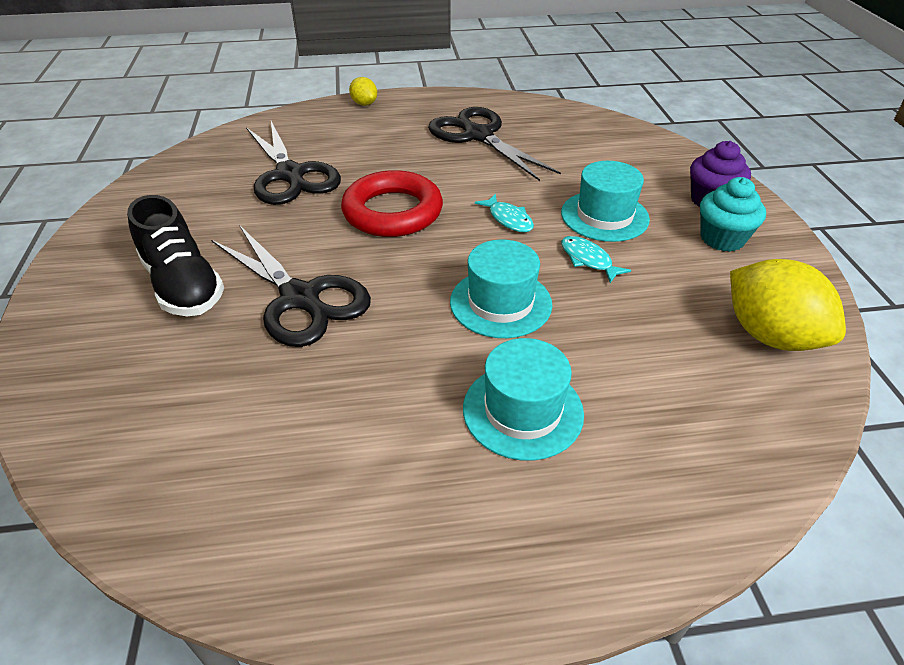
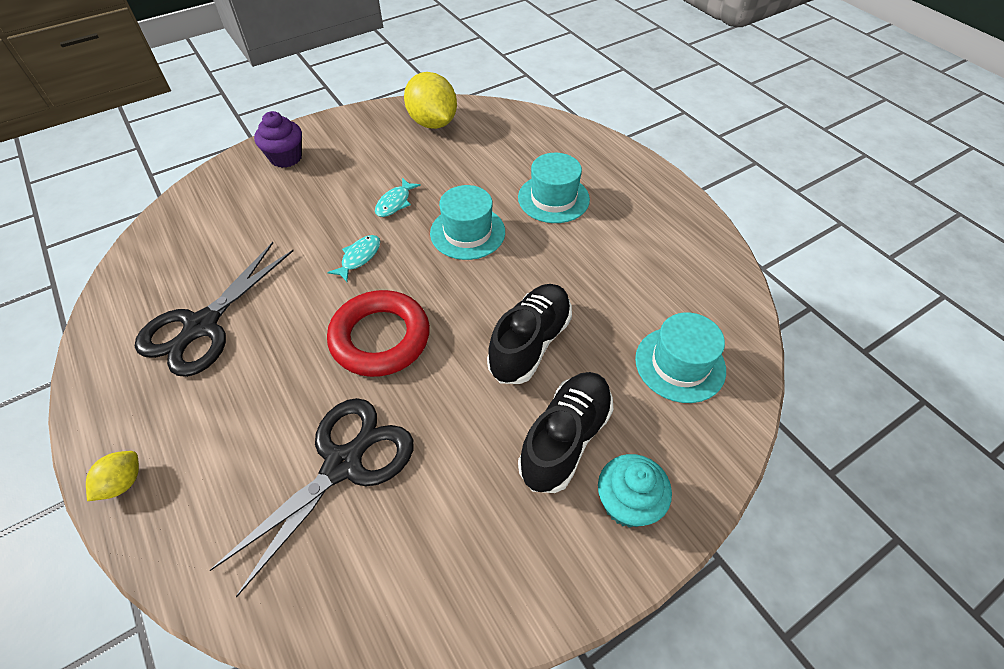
camera: 115 degrees left, 10 degrees up
(301, 299) = (530, 343): black scissors -> black shoe
(604, 216) = (331, 206): turquoise hat -> turquoise hat (680, 364)
(722, 239) = (338, 148): turquoise cupcake -> turquoise cupcake (627, 503)
(769, 335) = (433, 123): yellow lemon -> yellow lemon turned 60 degrees counterclockwise

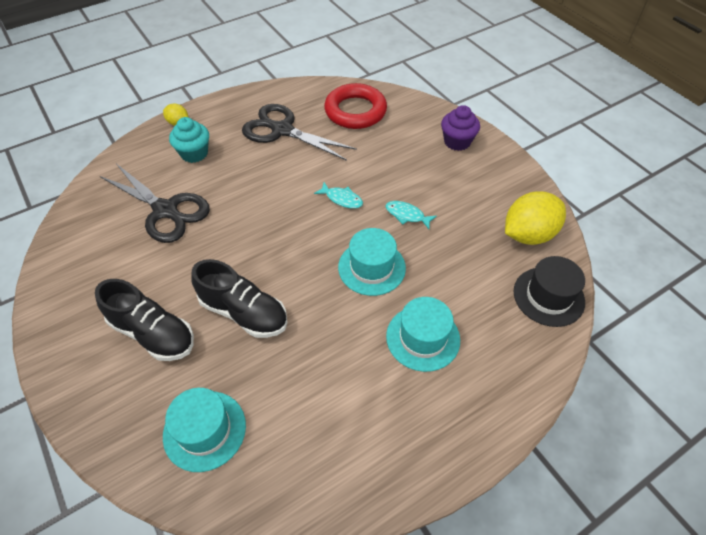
camera: 90 degrees right, 0 degrees up
(380, 338) = (261, 219): red ring -> red ring (355, 111)
(505, 120) = (548, 296): none -> black hat
(627, 503) = (92, 370): turquoise cupcake -> turquoise cupcake (194, 153)

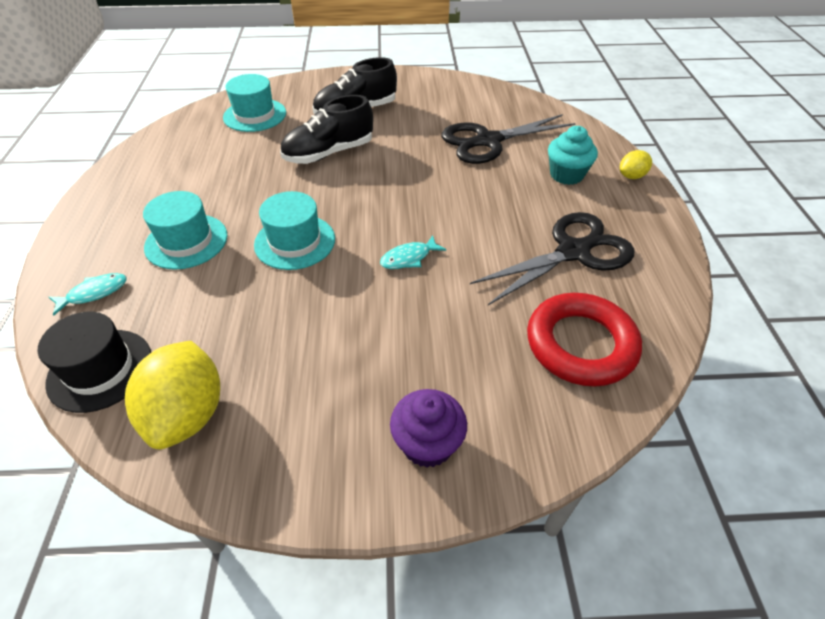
camera: 120 degrees right, 5 degrees down
(407, 215) = (335, 303): turquoise fish -> turquoise fish (94, 293)

